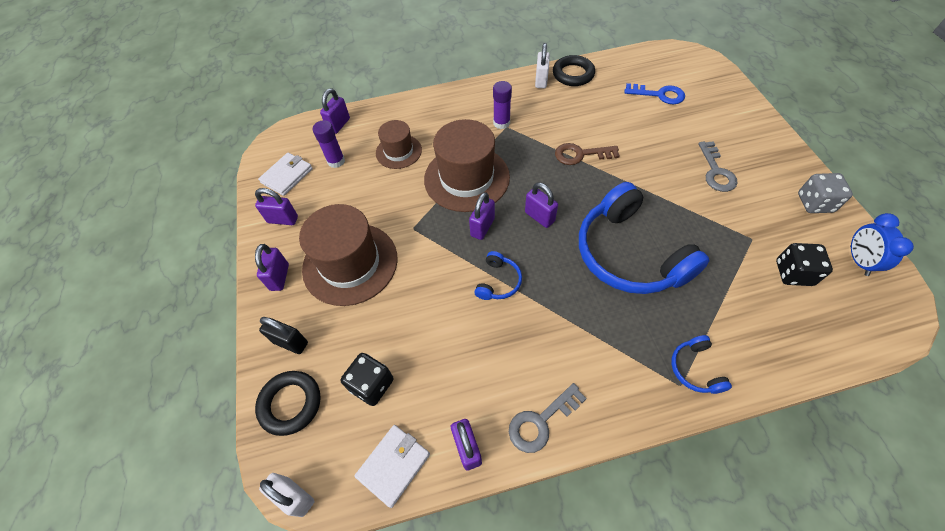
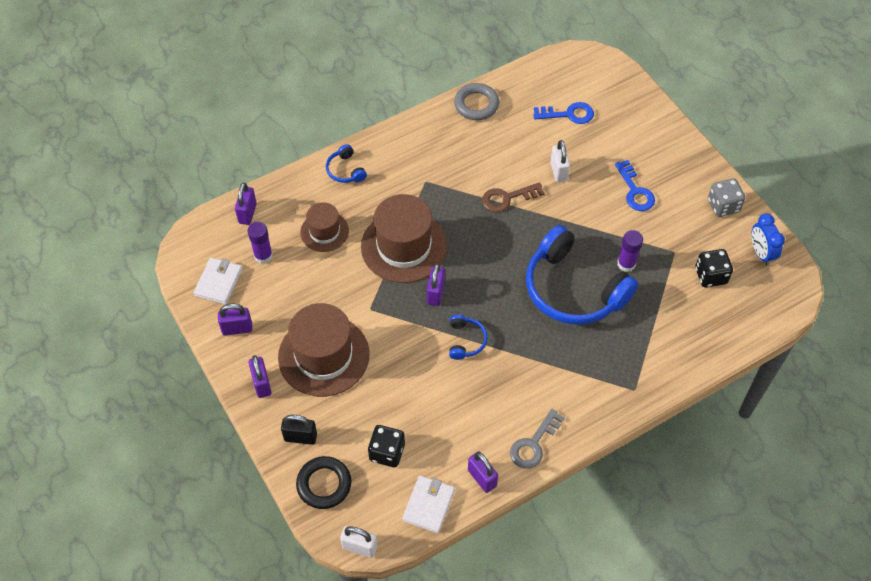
camera: 20 degrees left, 0 degrees up
(501, 123) = (419, 178): purple glue stick -> purple glue stick (626, 264)
(539, 217) = (485, 271): purple padlock -> none
(541, 81) = (445, 119): white padlock -> white padlock (558, 171)
(573, 74) = (476, 104): black ring -> grey ring
(695, 369) = (643, 374): blue headphones -> blue headphones (345, 170)
(716, 171) = (635, 191): grey key -> blue key

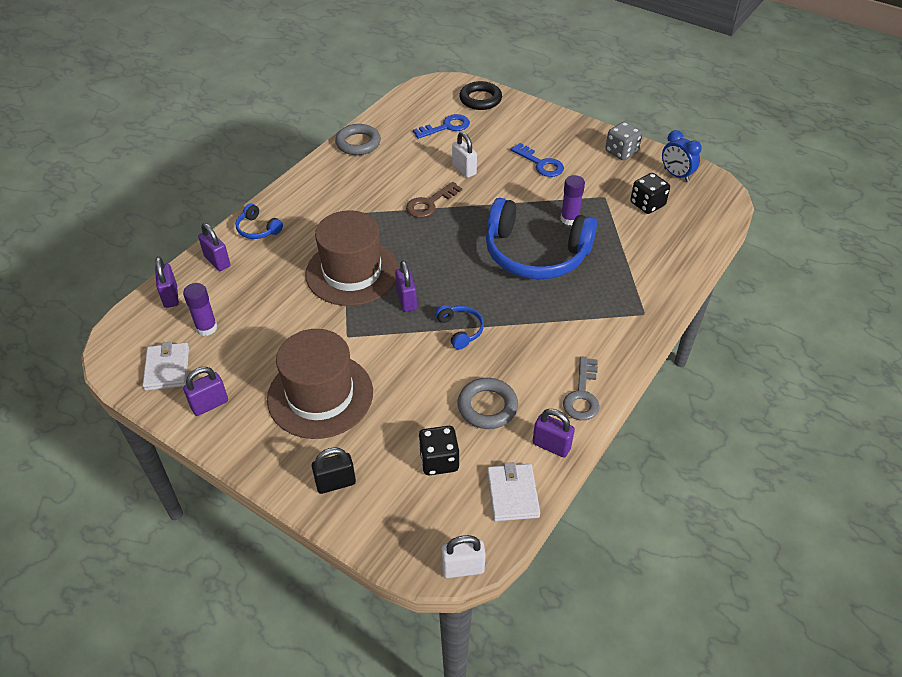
camera: 25 degrees left, 10 degrees down
(262, 384) = (264, 447): purple padlock -> purple padlock (217, 261)
(324, 231) = (263, 286): brown hat -> none
(324, 484) = (387, 520): black ring -> black ring (480, 99)
(450, 421) = (487, 406): none -> grey ring

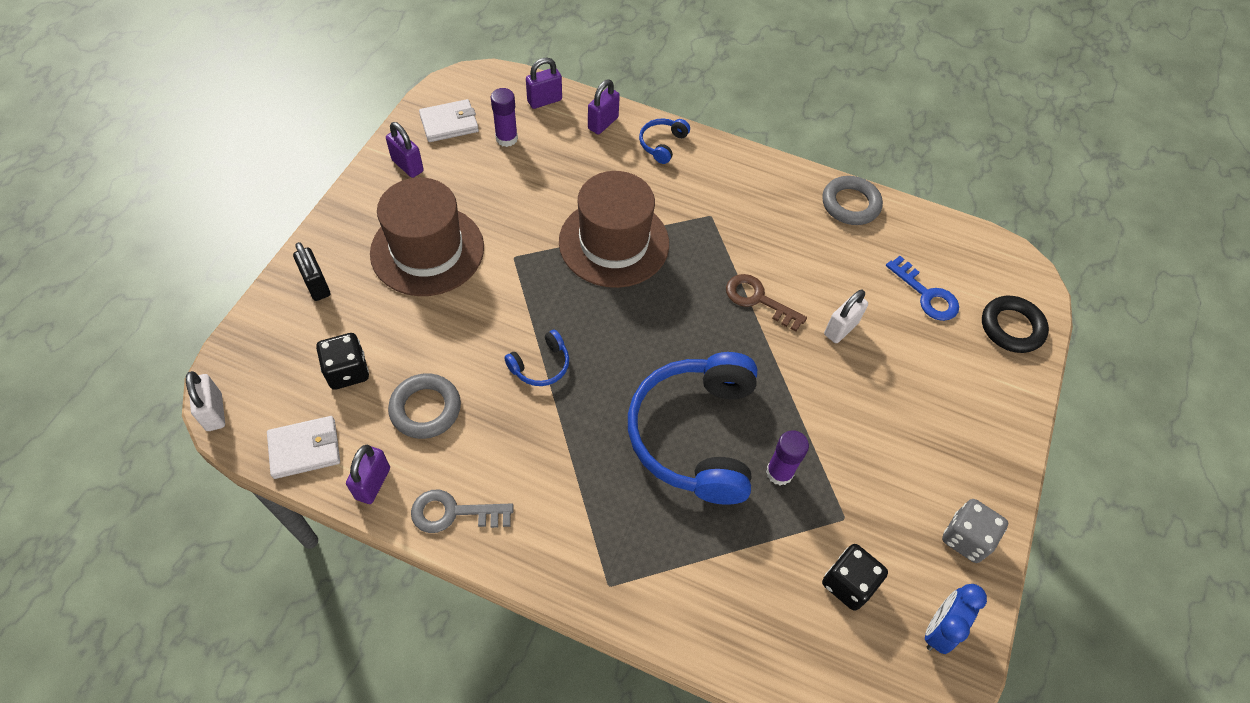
camera: 75 degrees right, 10 degrees up
(406, 300) = (579, 303): purple padlock -> none
(540, 164) = (890, 423): blue key -> none

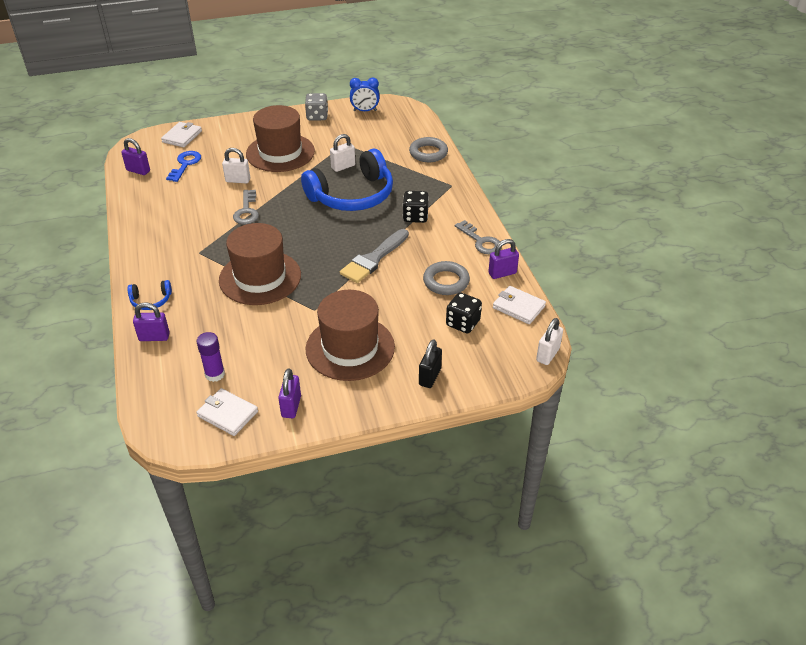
camera: 125 degrees left, 15 degrees down
(541, 365) = (373, 259): blue headphones -> grey brush
(544, 101) = (155, 379): purple padlock -> purple padlock (138, 171)
(758, 300) = (247, 211): brown key -> grey key
(779, 472) = (343, 167): purple glue stick -> white padlock
(848, 583) = (372, 134): black dice -> black dice (415, 216)
(850, 204) = (137, 209): grey ring -> grey ring (428, 153)
(880, 417) = (280, 152): none -> brown hat
(1011, 327) = (182, 136): black ring -> white wallet

